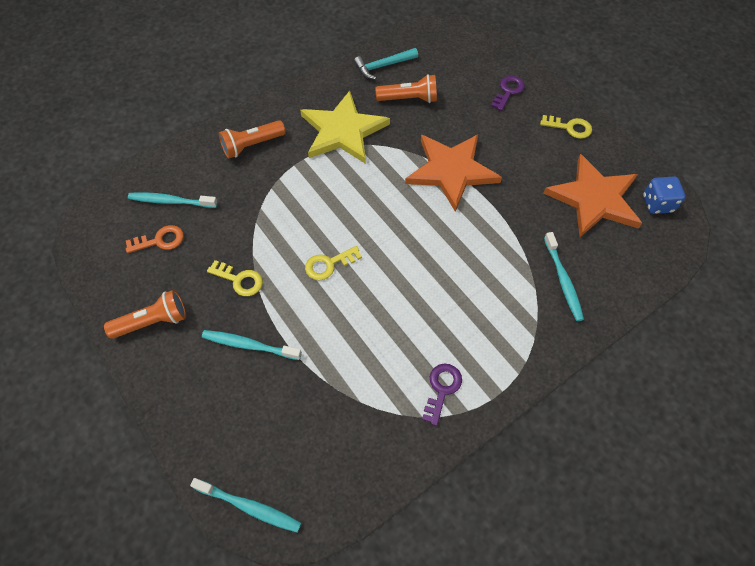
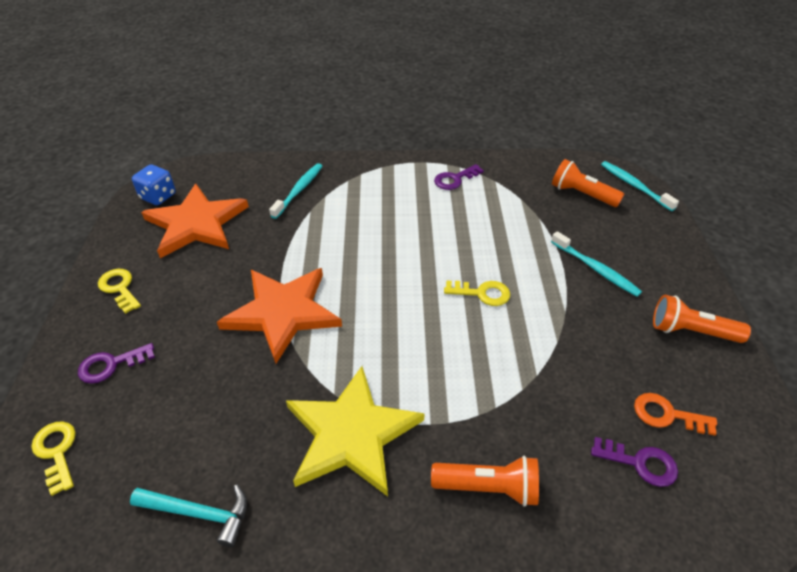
camera: 145 degrees left, 15 degrees down
(171, 201) = (640, 463): turquoise toothbrush -> purple key
(239, 280) = (582, 324): yellow key -> yellow key (56, 452)
(409, 99) = (227, 429): orange flashlight -> orange flashlight (582, 194)

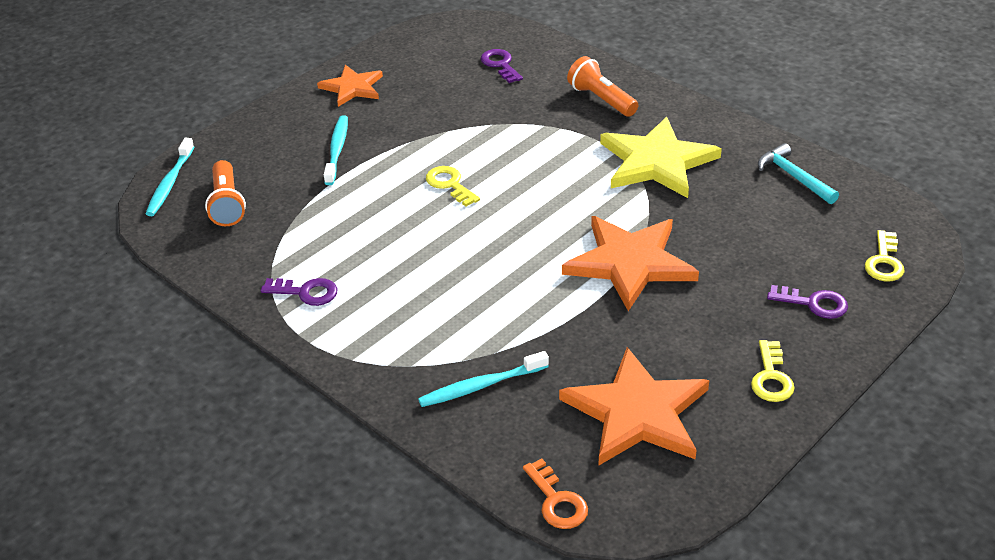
camera: 135 degrees left, 5 degrees down
(158, 196) = (655, 488): blue dice -> none
(667, 415) = (448, 70): orange key -> orange key (557, 501)
(691, 331) = (352, 87): orange flashlight -> orange star

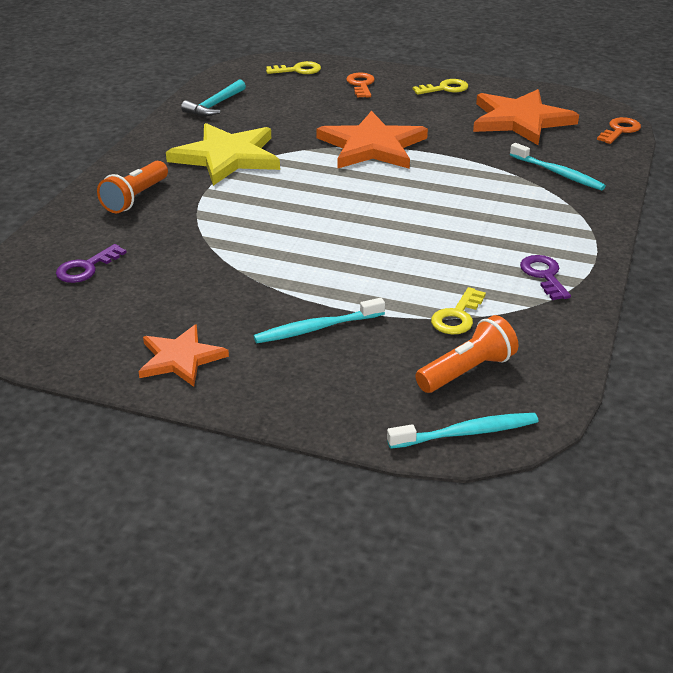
camera: 115 degrees left, 5 degrees down
(450, 184) = (329, 244): yellow key -> yellow key (457, 316)
(813, 303) = (361, 85): purple key -> orange key

